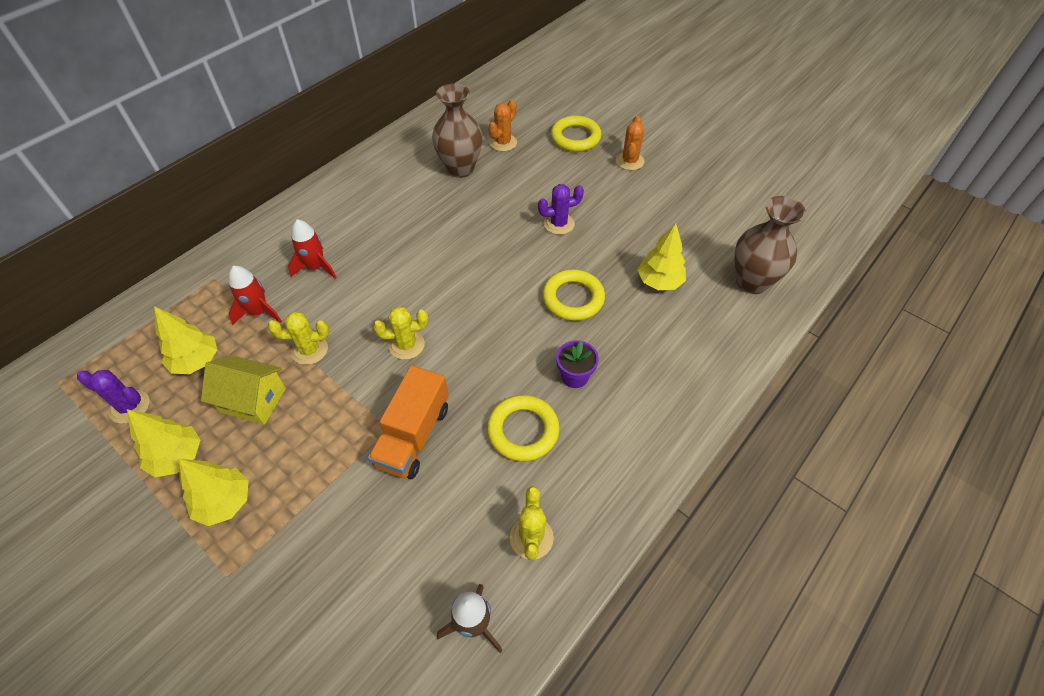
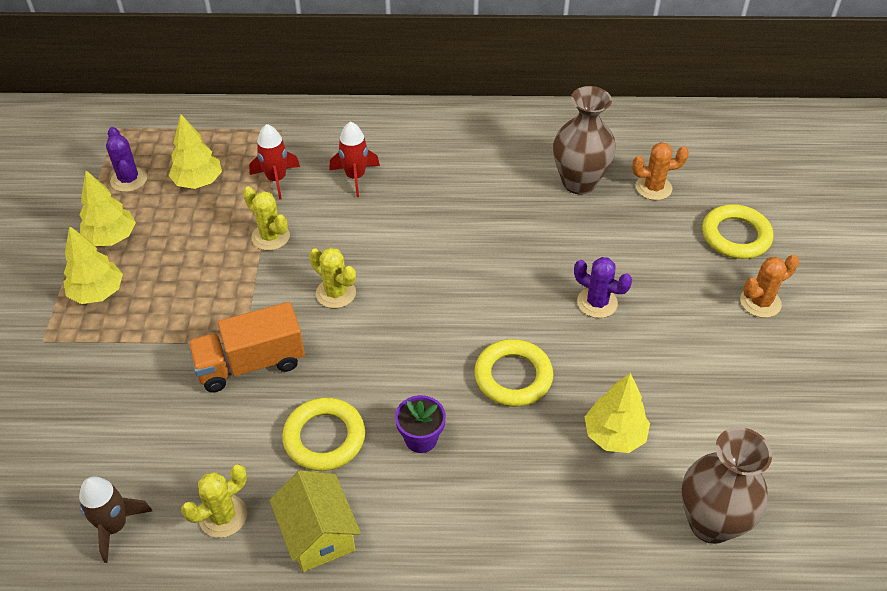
camera: 50 degrees right, 5 degrees down
(253, 400) = (194, 240): yellow house -> yellow house (318, 534)

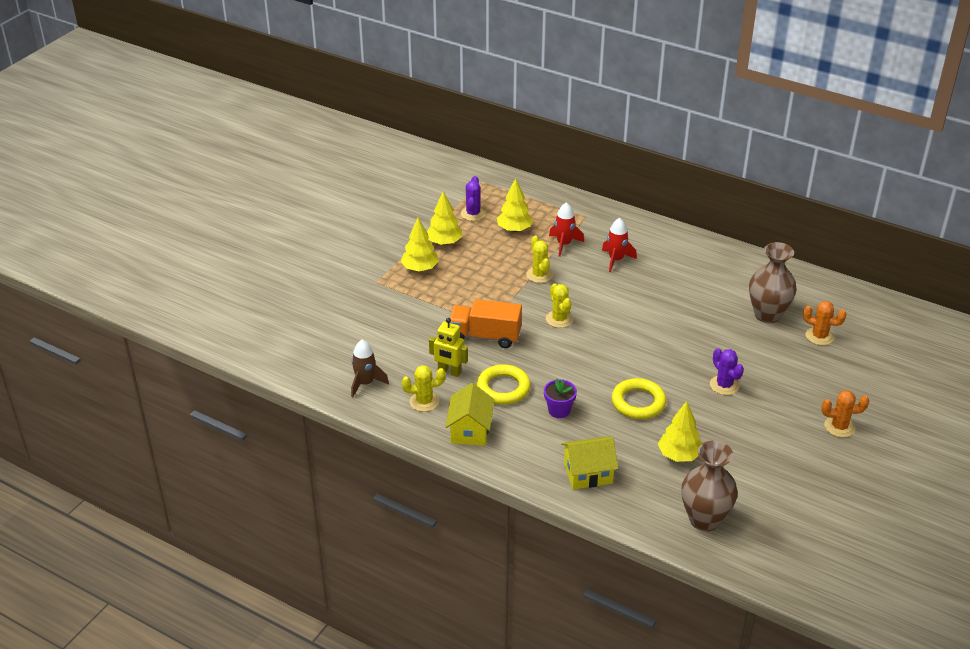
camera: 30 degrees right, 10 degrees down
(232, 446) = (449, 372): none -> yellow robot
(521, 525) = (588, 473): none -> yellow house
(735, 236) = (855, 385): yellow ring -> none

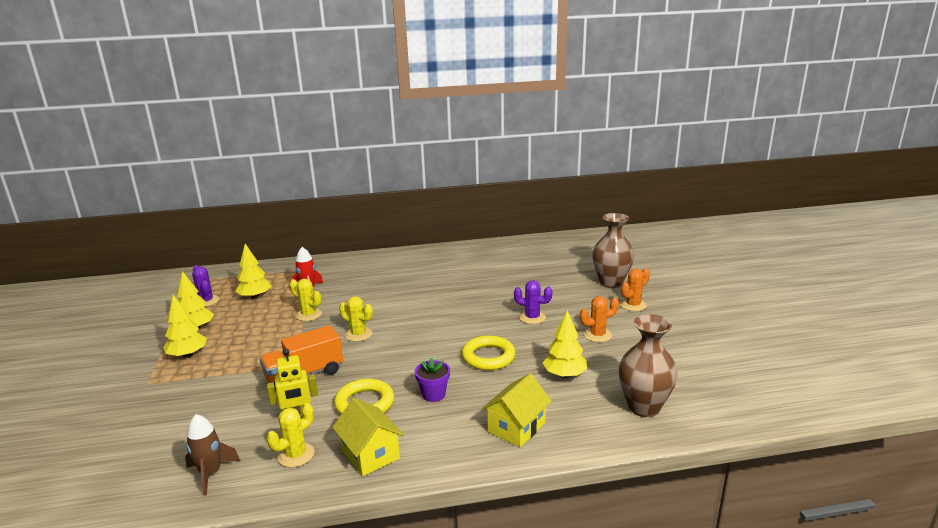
camera: 40 degrees left, 15 degrees down
(616, 260) = (361, 283): red rocket -> none
(767, 315) = (504, 270): brown vase -> brown vase (611, 283)
(819, 336) = (550, 267): orange cactus -> orange cactus (597, 335)

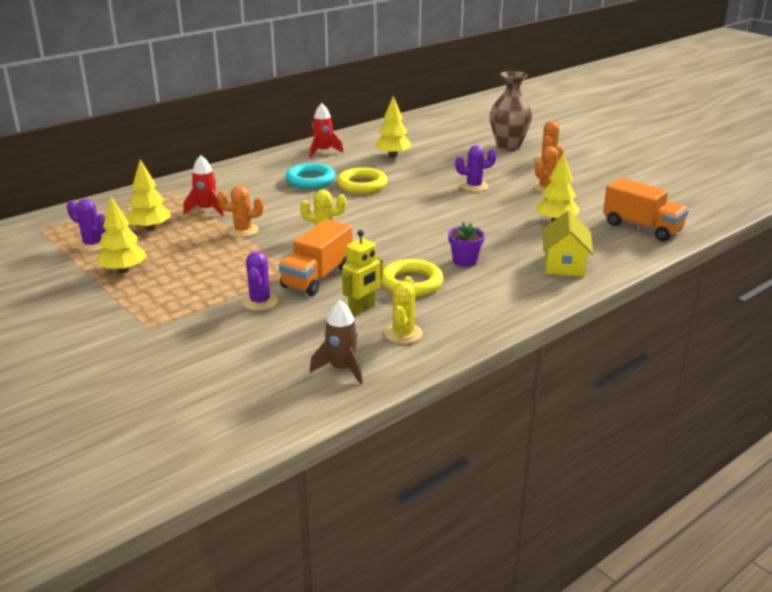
camera: 30 degrees left, 5 degrees up
(188, 355) = (155, 294): yellow tree -> yellow tree (393, 155)
(239, 385) = (260, 302): none -> purple cactus
(309, 315) = (243, 230): yellow cactus -> orange cactus
(370, 454) = (469, 314): yellow house -> none
(409, 281) = (310, 180): none -> turquoise ring
(451, 256) = (323, 151): none -> red rocket
(488, 357) = (475, 223): yellow ring -> yellow ring (362, 185)
(643, 407) = (642, 227): brown vase -> orange truck

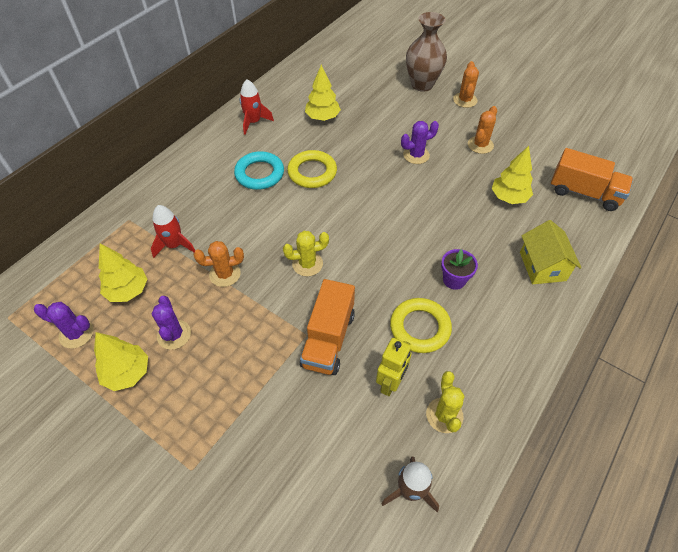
camera: 15 degrees left, 25 degrees up
(260, 302) = (288, 395): purple cactus -> purple cactus (174, 334)

